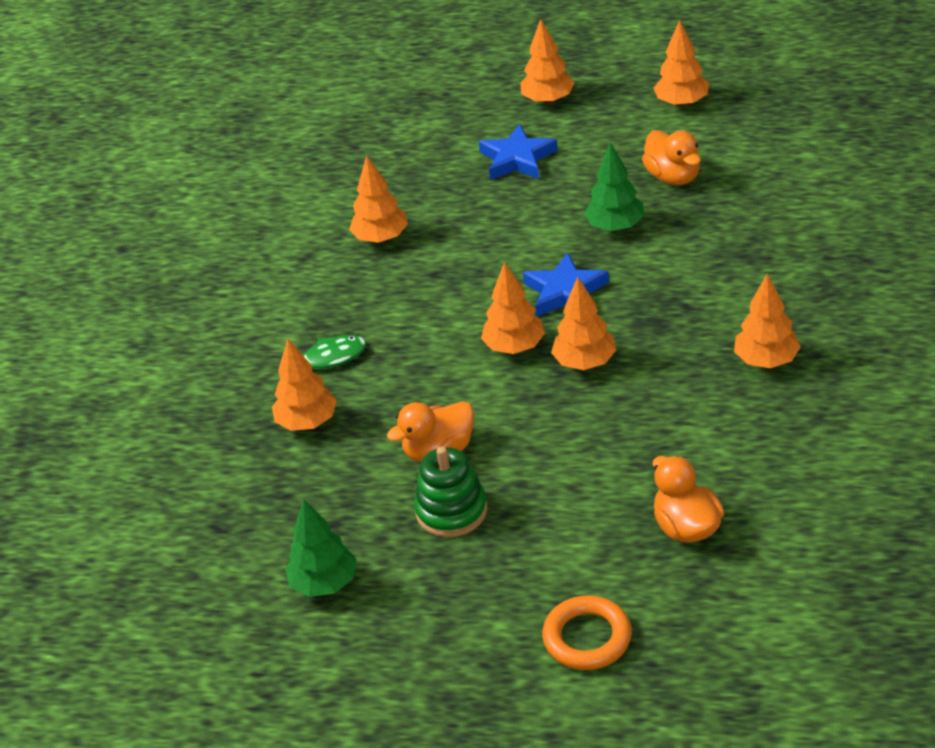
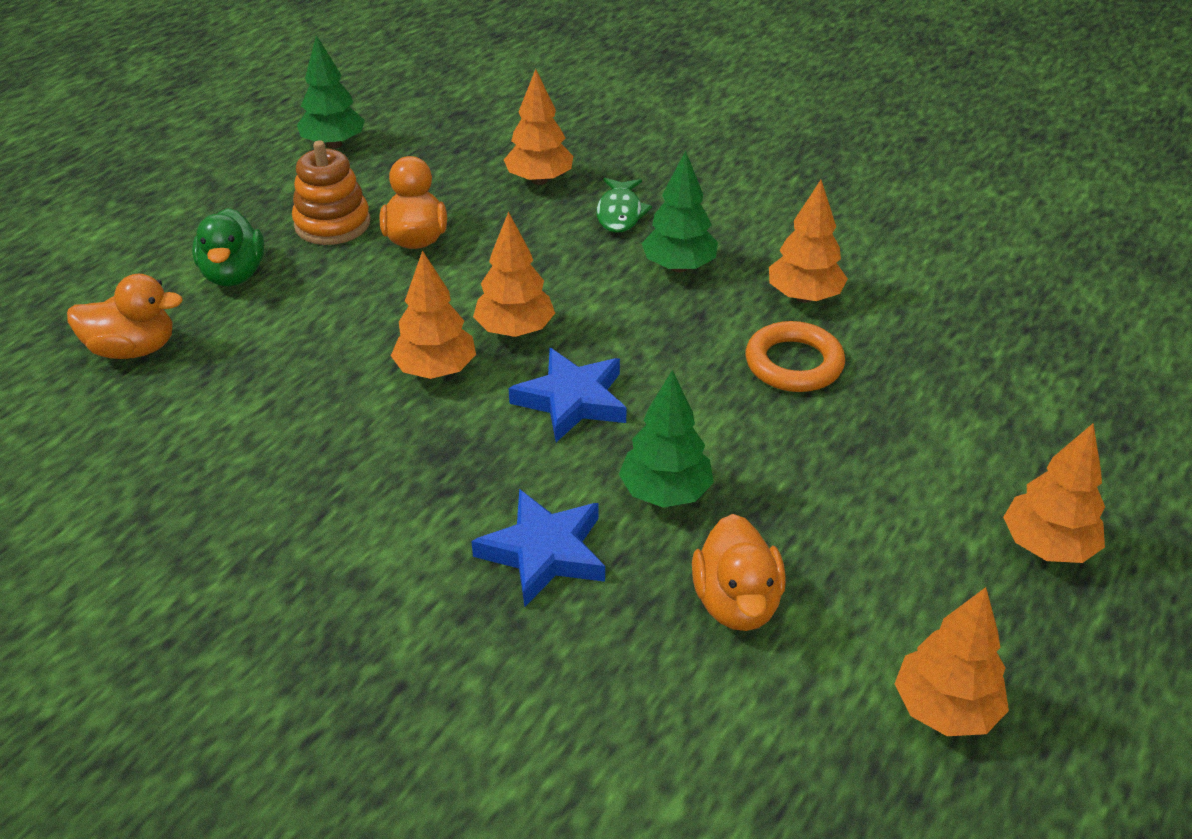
camera: 110 degrees right, 0 degrees up
(383, 303) = (679, 267): none -> green tree
(451, 511) = (332, 224): green stacking toy -> orange stacking toy
(517, 159) = (899, 459): blue star -> blue star (544, 552)
(559, 528) = (234, 274): none -> green duck
(587, 638) = (101, 248): orange ring -> orange ring (794, 363)
(673, 177) = (736, 602): orange duck -> orange duck turned 90 degrees counterclockwise
(766, 360) = (278, 517): orange tree -> none

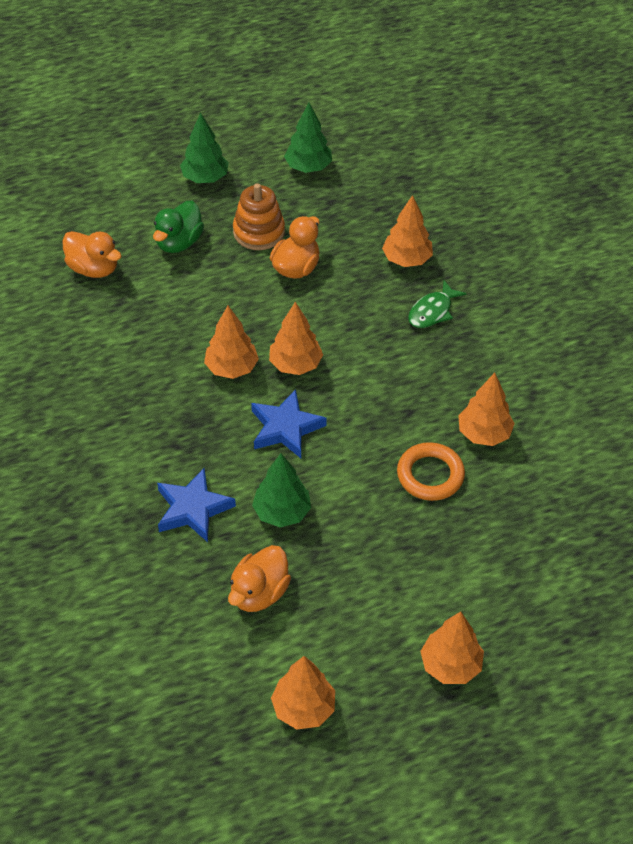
camera: 35 degrees right, 10 degrees up
(679, 267) = (429, 371): green tree -> green tree (205, 178)

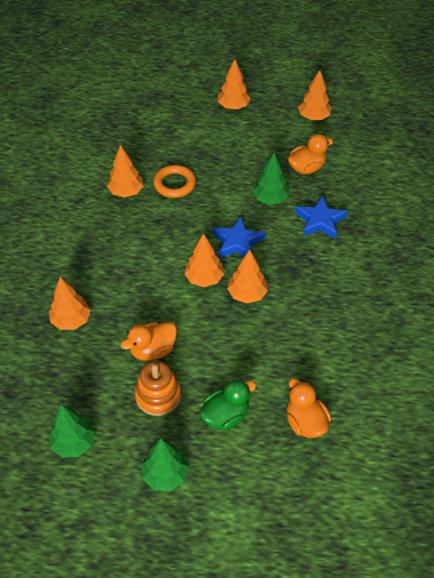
camera: 150 degrees left, 0 degrees up
(432, 311) = (88, 275): green fish -> none

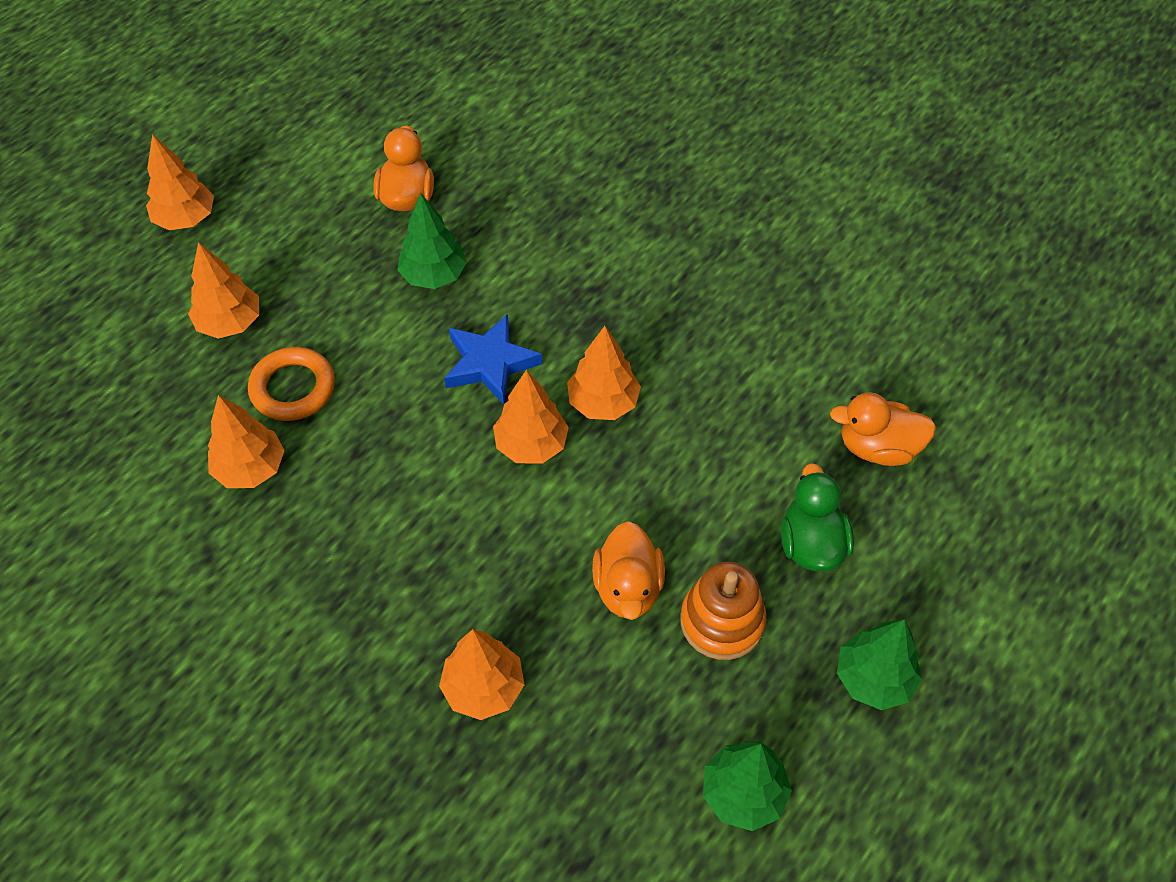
camera: 60 degrees left, 5 degrees up
(314, 117) = (307, 132): orange tree -> orange tree (230, 323)
(320, 221) = (527, 238): blue star -> none

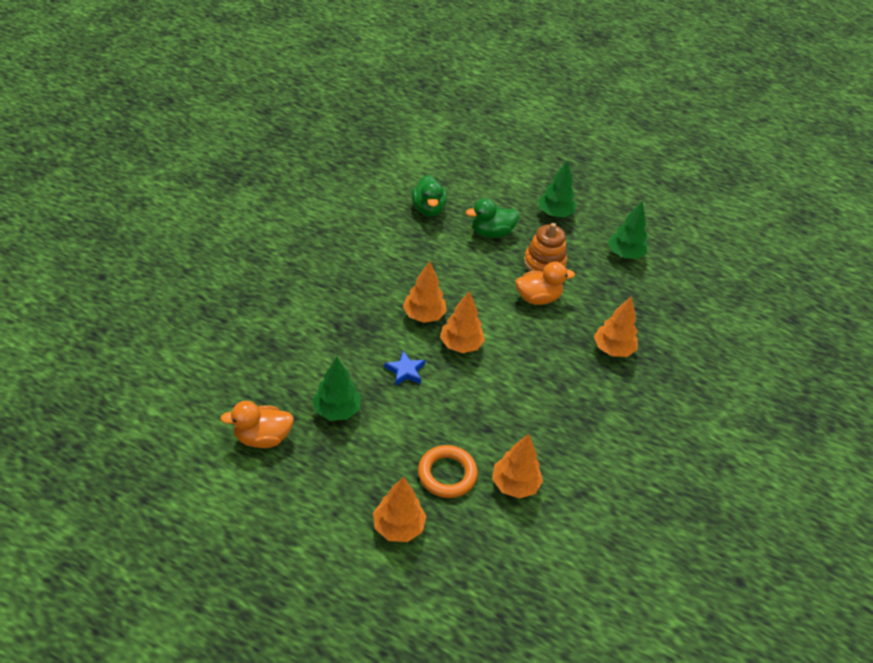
camera: 105 degrees left, 10 degrees down
(186, 219) = (297, 587): orange tree -> none
(490, 363) = (405, 371): blue star -> blue star, size x0.65
(878, 448) = (428, 209): orange duck -> green duck

